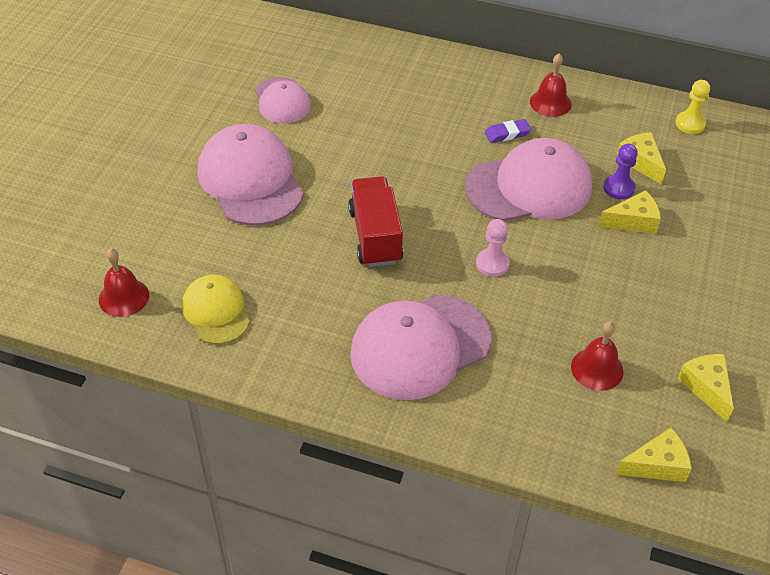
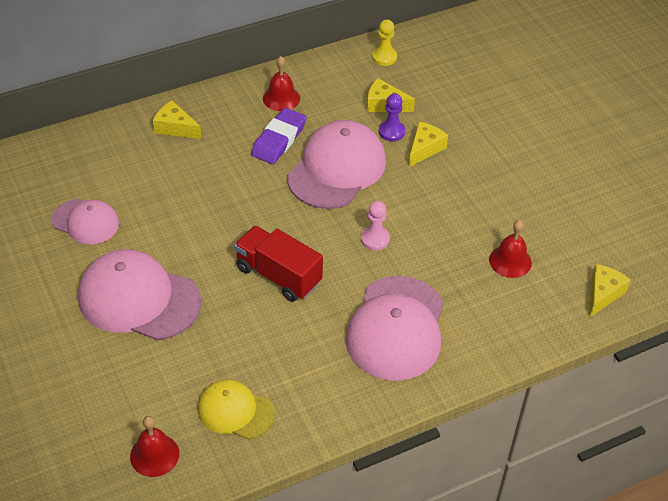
camera: 45 degrees left, 0 degrees up
(507, 133) = (279, 140): purple eraser -> purple eraser, size x1.70
(706, 388) = (577, 227): yellow cheese -> yellow cheese (175, 128)

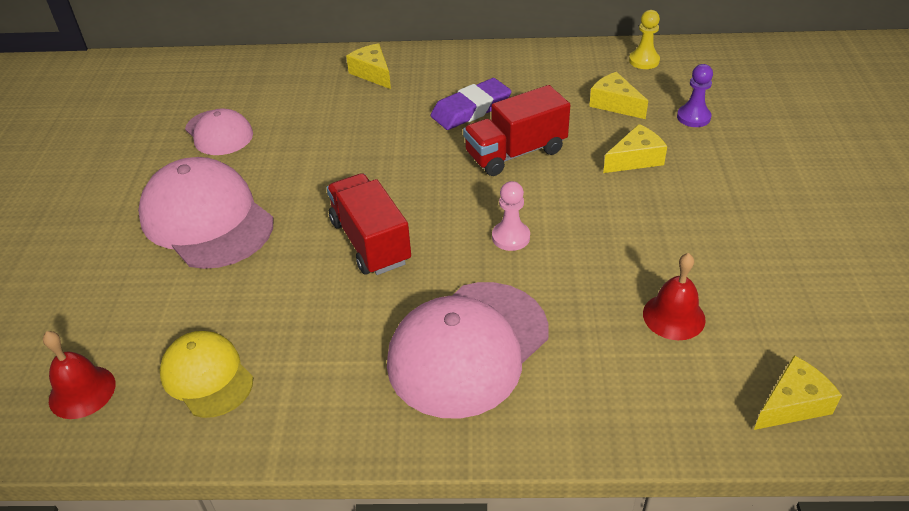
camera: 30 degrees right, 5 degrees down
(281, 98) = (501, 72): red bell -> none
(337, 169) = (515, 153): pink cap -> red truck
(391, 132) = (605, 132): purple pawn -> purple pawn (693, 117)

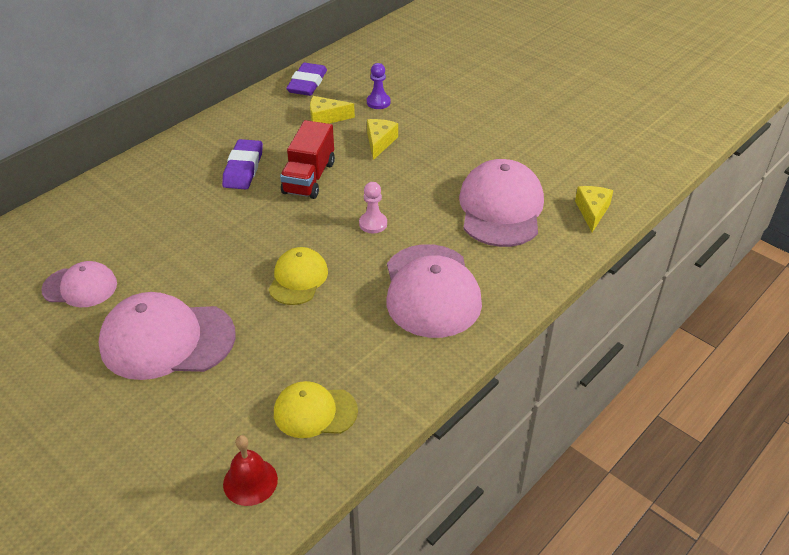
camera: 50 degrees left, 0 degrees up
(370, 242) = (298, 279): red truck -> yellow cap
(372, 73) = (137, 183): yellow cheese -> none
(644, 61) = (307, 83): yellow pawn -> purple eraser
(674, 316) = (501, 208): red bell -> pink cap

